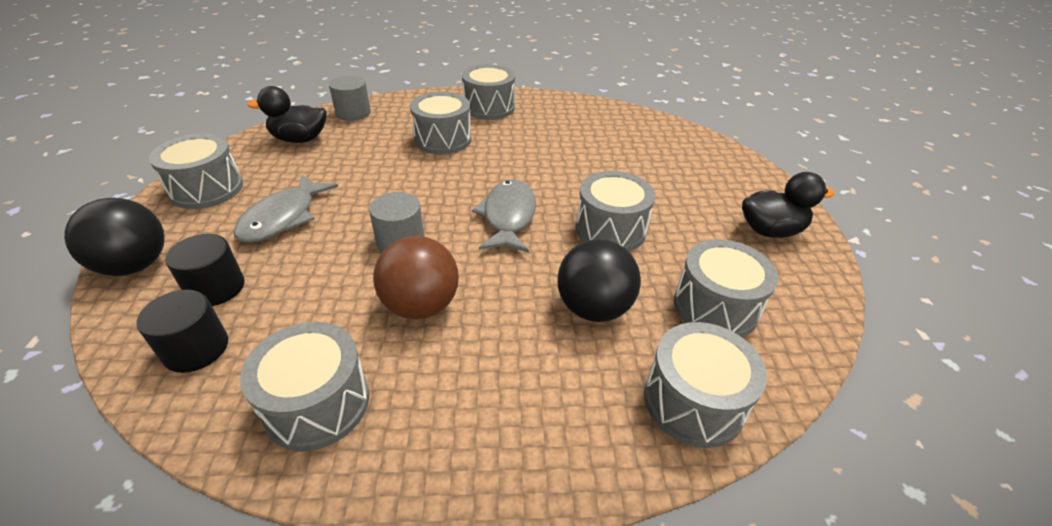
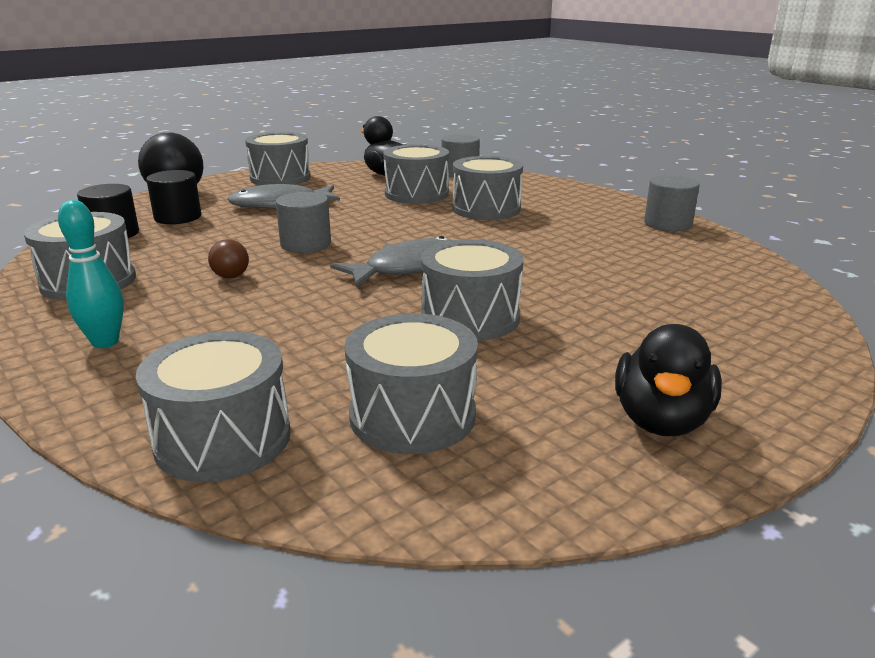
camera: 55 degrees right, 15 degrees down
(421, 306) = (231, 277): brown ball -> brown ball, size x0.47
(480, 426) = (105, 342): none -> turquoise bowling pin
(489, 107) = (585, 205): grey drum -> grey drum (416, 194)
(553, 103) = (668, 224): none -> grey cylinder
(593, 308) = (317, 345): black ball -> none
(770, 230) = (661, 420): black duck -> black duck turned 60 degrees clockwise

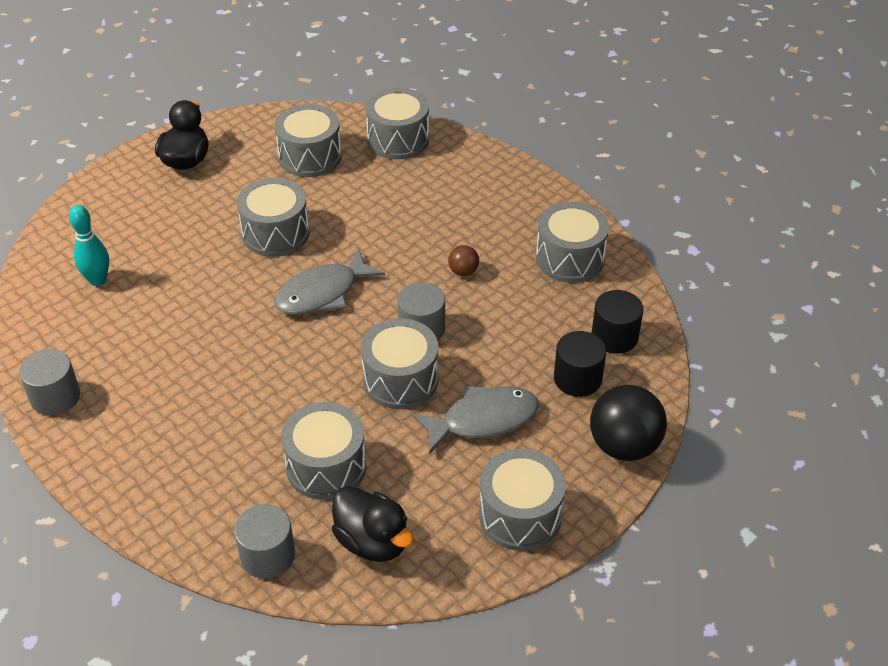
camera: 175 degrees right, 20 degrees up
(105, 342) = (504, 196): turquoise bowling pin -> turquoise bowling pin (98, 280)
(486, 209) = (244, 424): grey drum -> grey drum (400, 379)

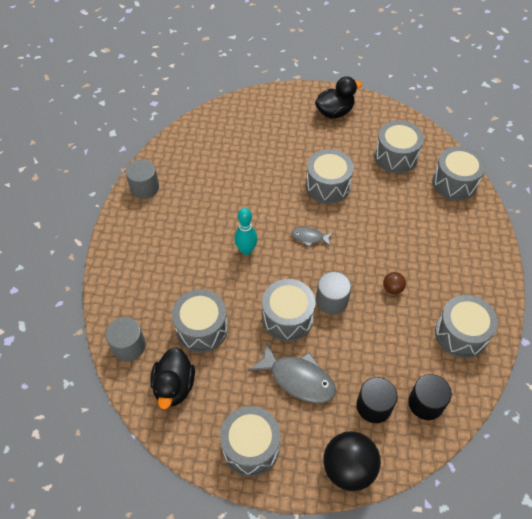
camera: 50 degrees right, 10 degrees up
(98, 280) = (225, 144): turquoise bowling pin -> turquoise bowling pin (246, 250)
(322, 293) = (309, 237): grey fish -> grey fish, size x0.54

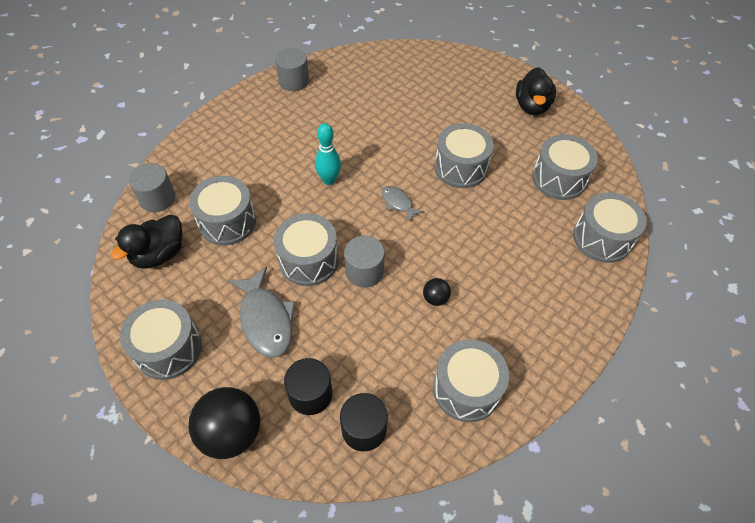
camera: 35 degrees right, 0 degrees up
(334, 112) = (532, 106): black duck -> black duck turned 90 degrees clockwise
(392, 288) = (435, 298): brown ball -> black ball

